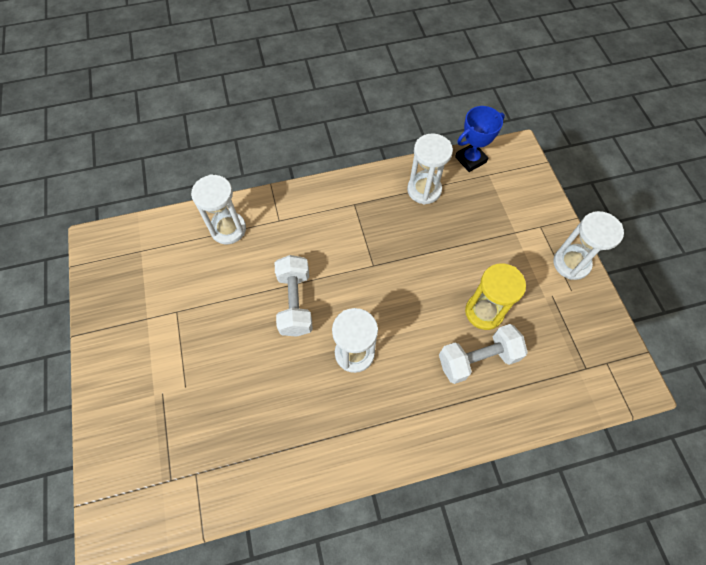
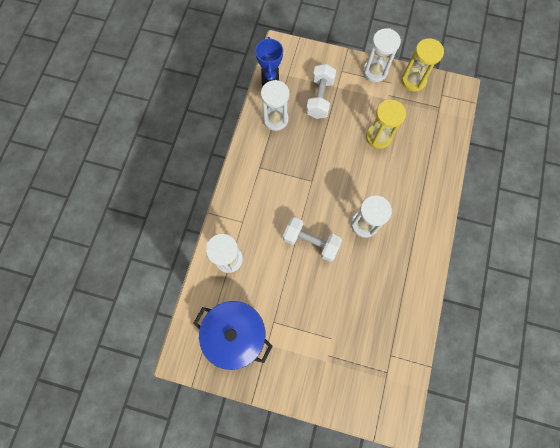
camera: 60 degrees left, 10 degrees up
(145, 279) = (235, 334): none -> blue pot
(477, 359) = (404, 158): white dumbbell -> white dumbbell (319, 98)
(597, 316) = (413, 81): none -> yellow hourglass

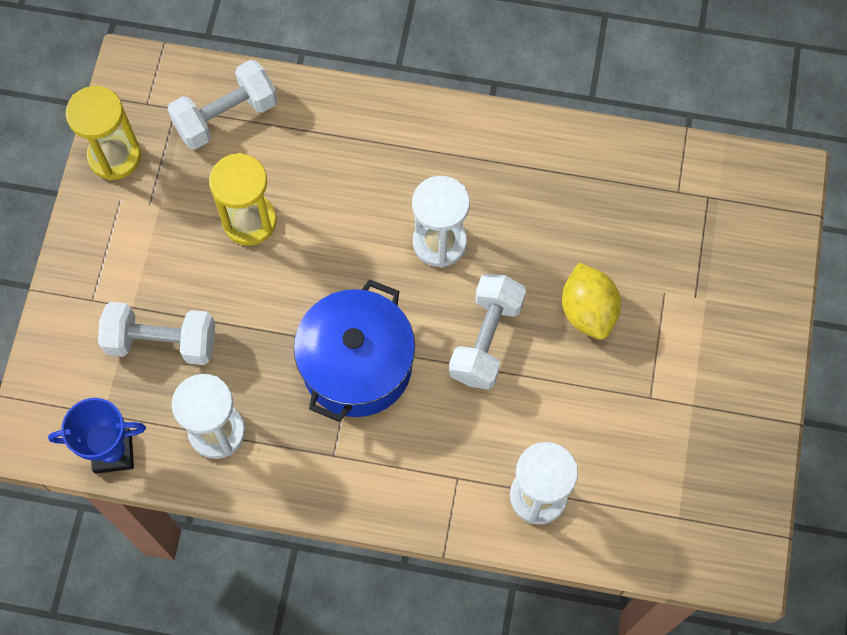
camera: 95 degrees left, 5 degrees down
(235, 334) = (683, 466): blue pot -> blue pot (357, 365)
(323, 295) = (588, 311): none -> yellow lemon
(375, 71) = (93, 232): white hourglass -> none
(435, 129) = (226, 116): none -> white dumbbell

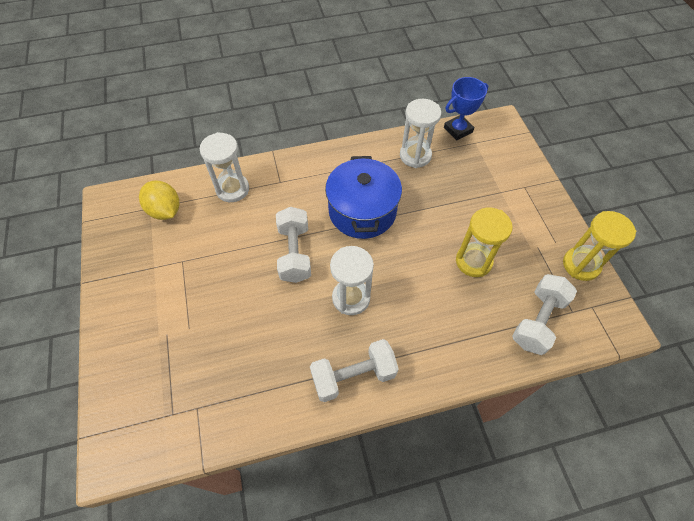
camera: 155 degrees right, 10 degrees down
(162, 342) = (473, 182): white dumbbell -> white dumbbell (353, 376)
(588, 311) = (237, 295): yellow lemon -> yellow lemon (165, 211)

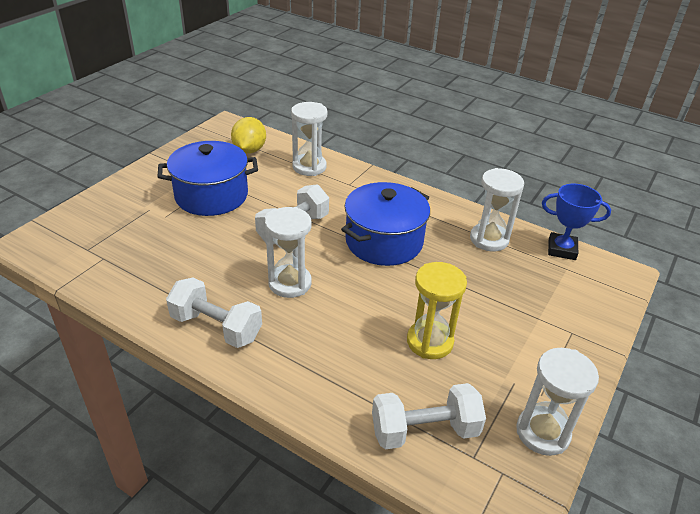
camera: 45 degrees right, 20 degrees down
(197, 278) = (211, 196): none -> blue pot
(581, 265) = (542, 432): yellow hourglass -> white hourglass

